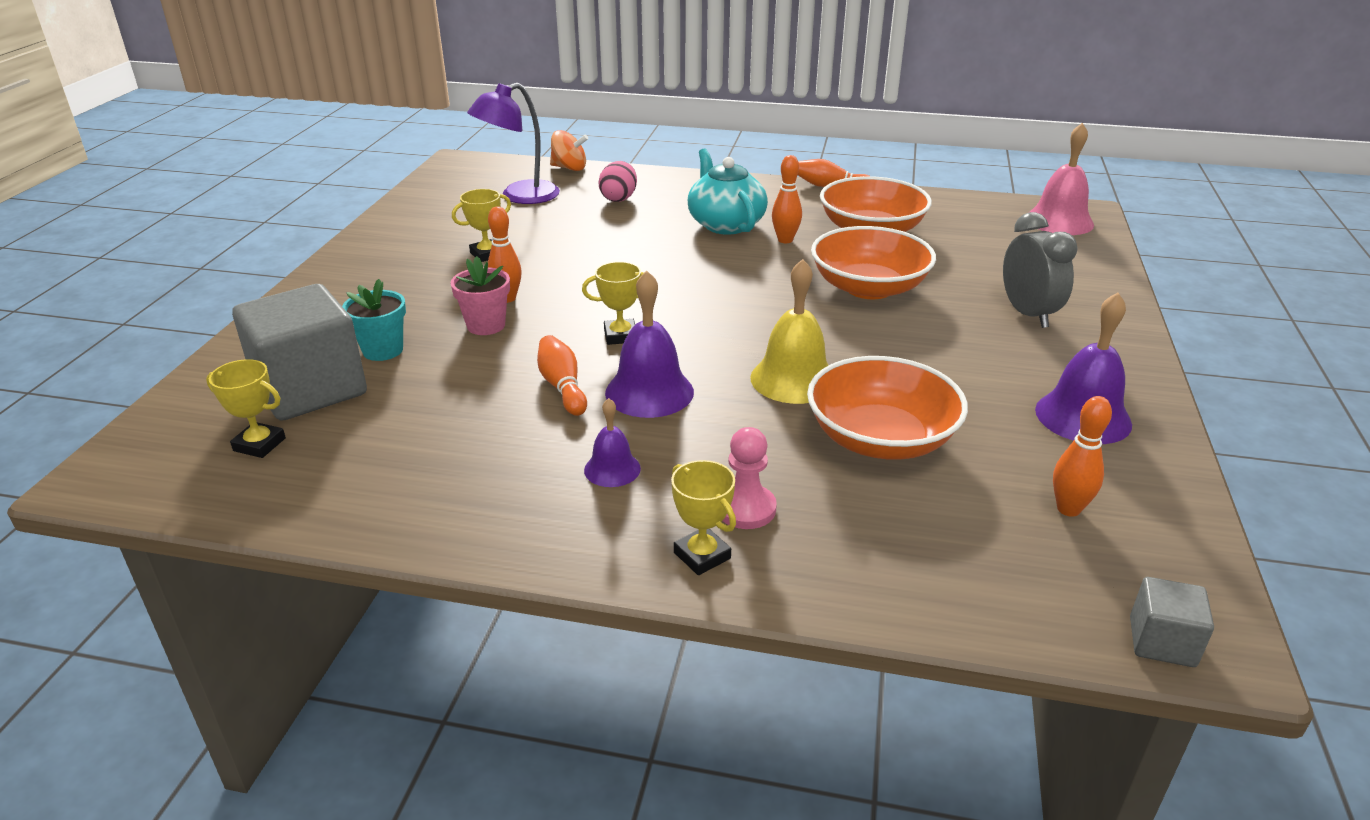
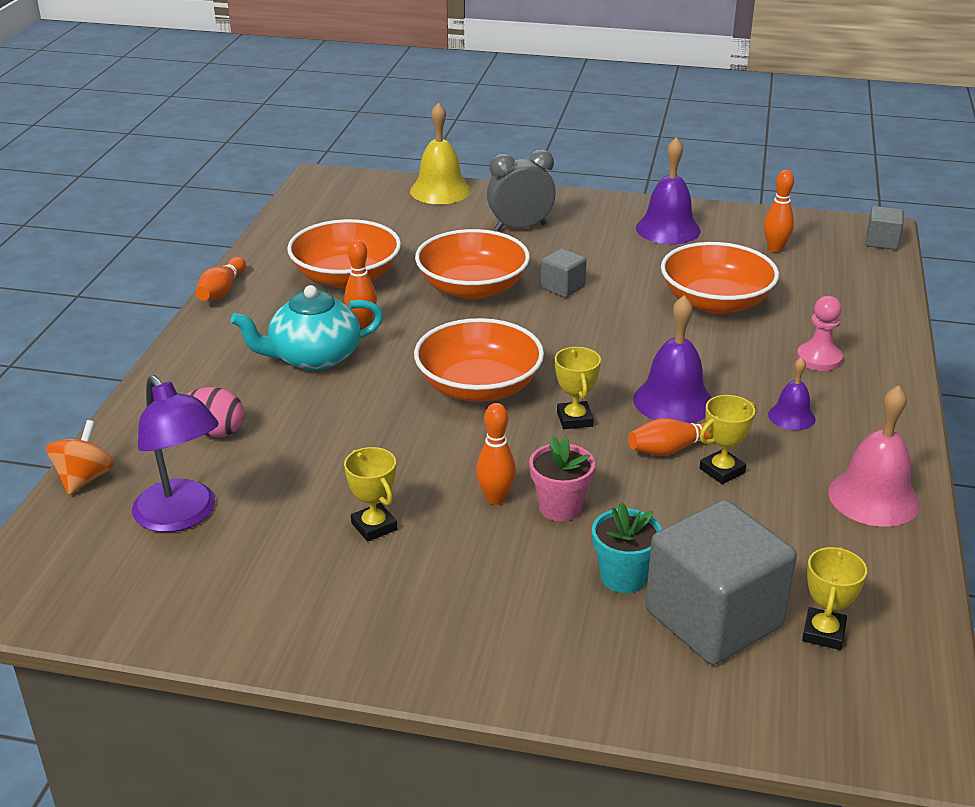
camera: 90 degrees left, 0 degrees up
(678, 291) = (479, 387): none -> orange bowl
(702, 555) = (876, 376): yellow trophy -> yellow trophy (722, 470)
(793, 379) = (638, 332): yellow bell -> yellow bell (440, 191)
(886, 336) = (562, 287): none -> grey cube
(1059, 221) = (341, 191): pink bell -> pink bell (873, 497)

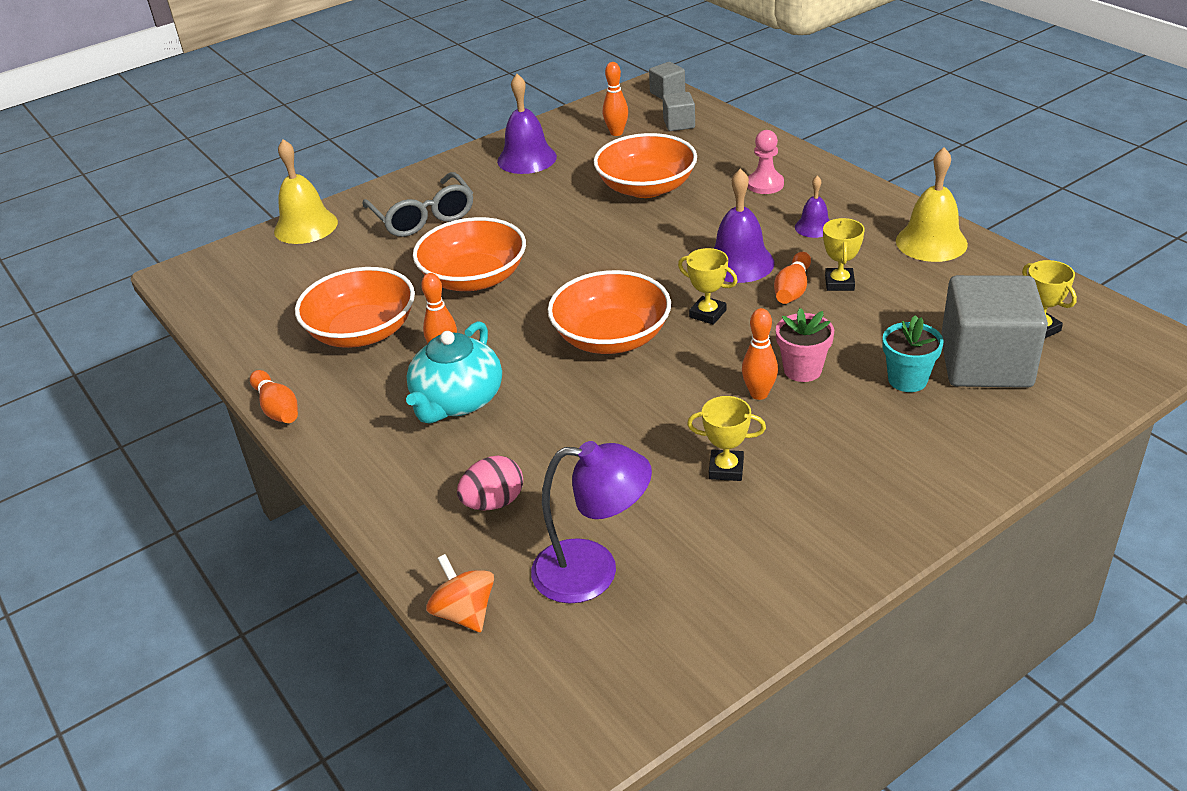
camera: 45 degrees left, 5 degrees up
(520, 227) = (423, 216): grey clock -> grey glasses
(562, 287) = (535, 238): grey cube -> grey cube (679, 124)
(873, 497) = (931, 242): pink bell -> yellow bell

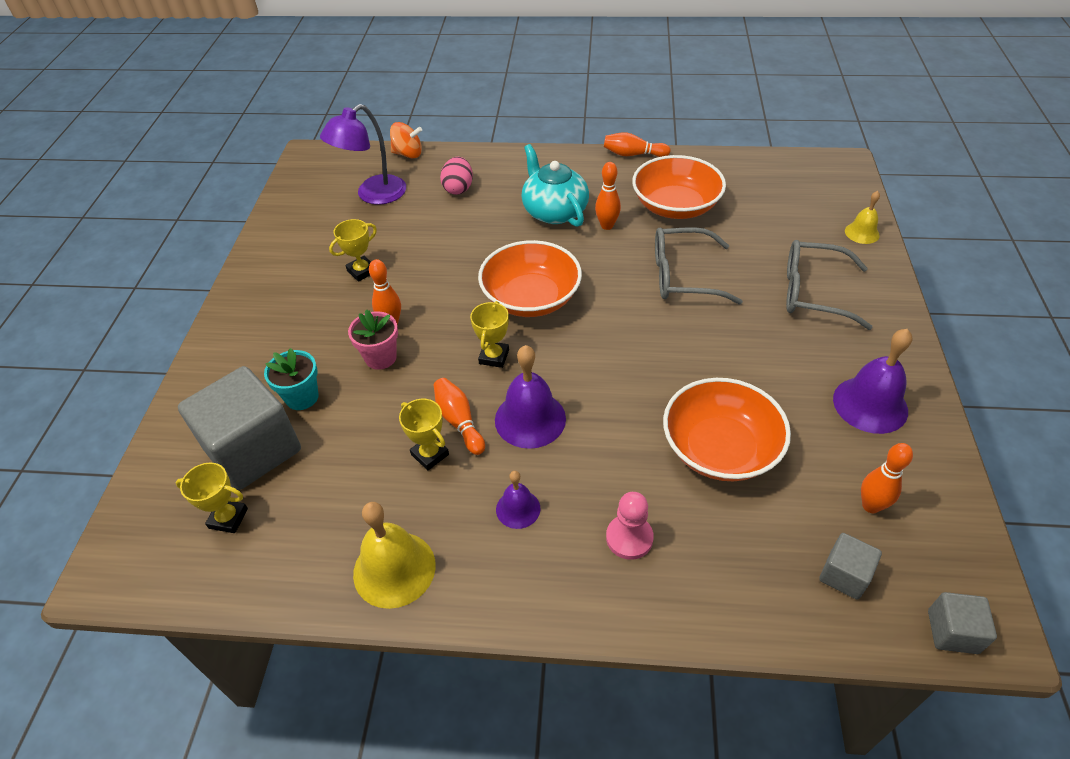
camera: 130 degrees right, 10 degrees up
(305, 226) = (862, 233): yellow bell -> yellow bell, size x0.57
(474, 278) = (684, 276): orange bowl -> grey glasses
(707, 314) = (494, 357): yellow trophy -> yellow trophy turned 60 degrees counterclockwise

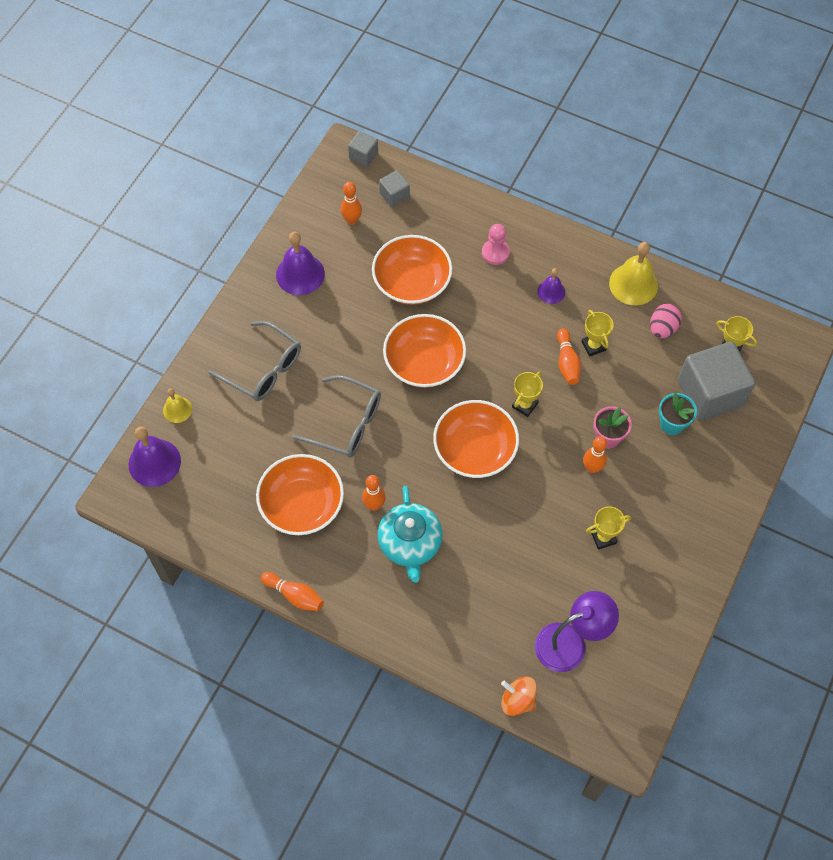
camera: 160 degrees left, 15 degrees up
(458, 188) = (485, 616): pink egg -> pink egg (662, 328)
(530, 419) = (519, 346): purple bell -> purple bell (154, 462)
(639, 360) = (424, 362): none -> orange bowl

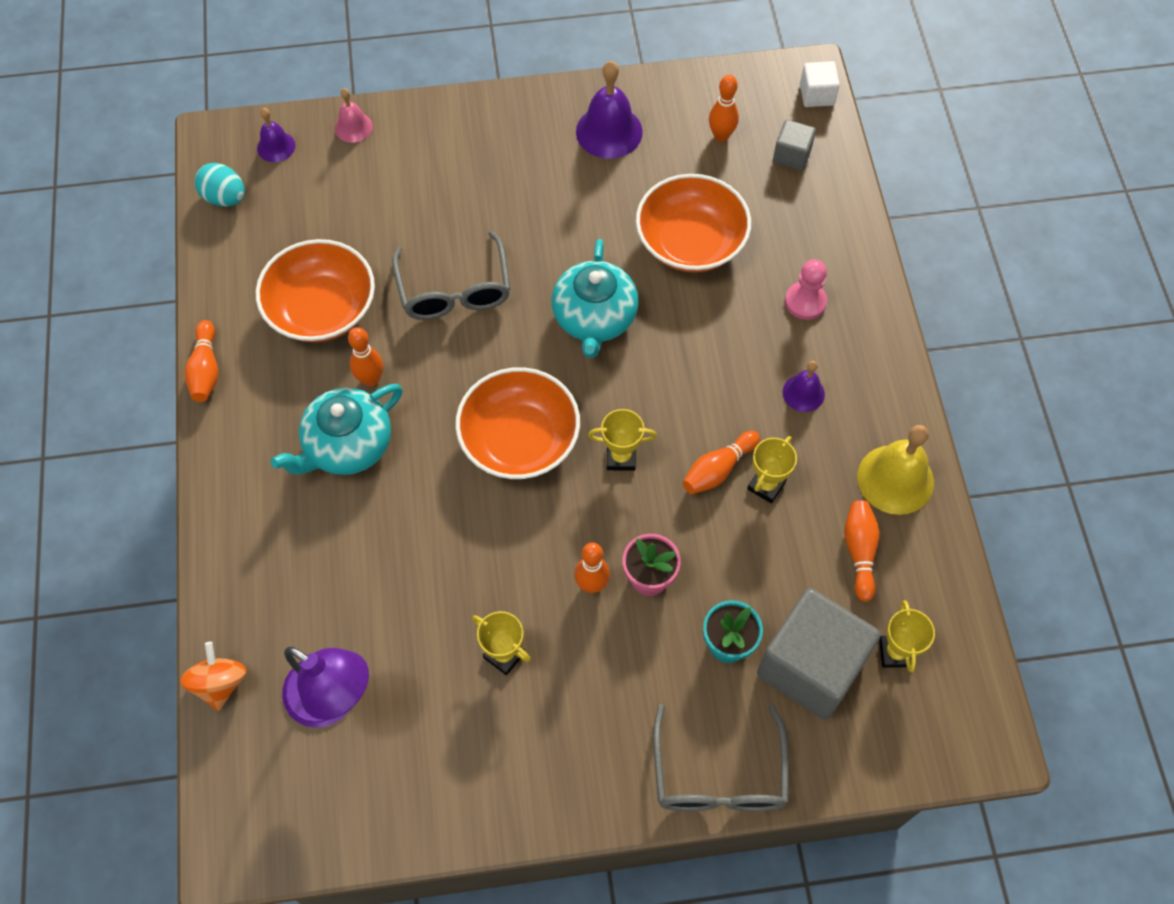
camera: 55 degrees right, 0 degrees up
(154, 462) = (276, 146): purple bell -> purple bell, size x0.57
(170, 514) = (225, 198): none -> turquoise egg
(177, 409) = (353, 127): yellow bell -> pink bell
(263, 368) = (462, 171): grey glasses -> grey glasses (718, 774)
(363, 156) = (816, 95): grey cube -> white cube
(424, 362) = (594, 318): orange bowl -> turquoise teapot
(662, 328) = (859, 552): pink egg -> orange bowling pin

